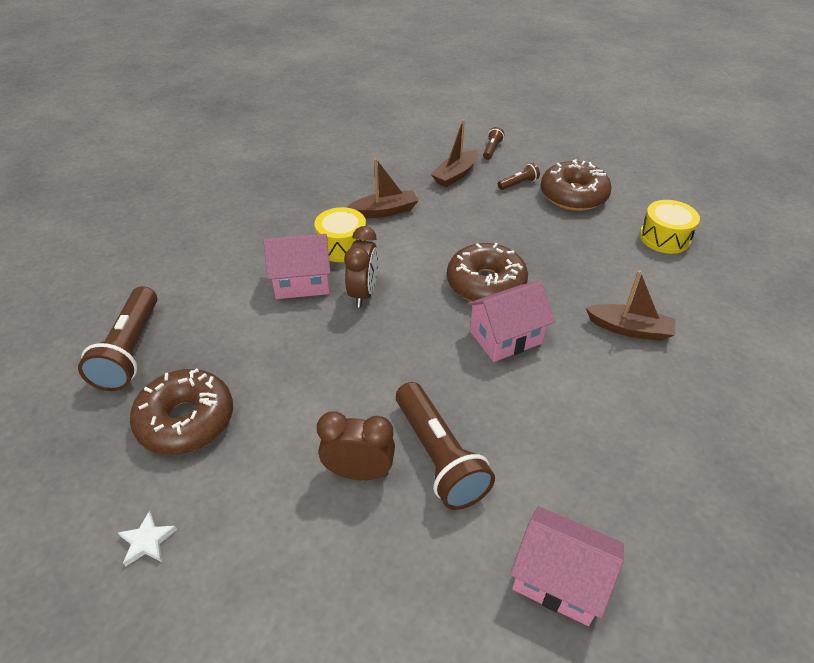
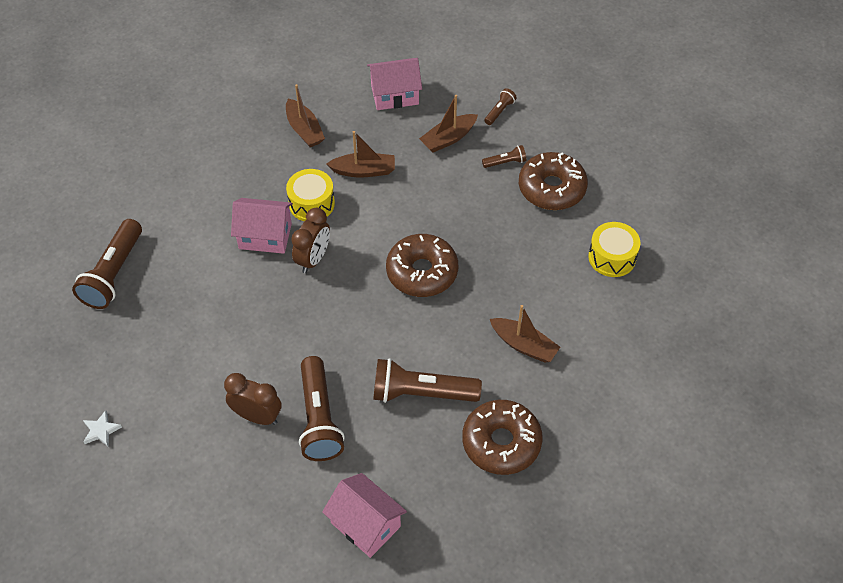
camera: 15 degrees right, 10 degrees up
(186, 420) = (144, 345): brown donut -> brown donut (501, 442)
(311, 189) = (304, 130): none -> brown boat
(505, 337) = (415, 329): pink house -> pink house (394, 95)
(547, 400) = (421, 393): none -> brown flashlight

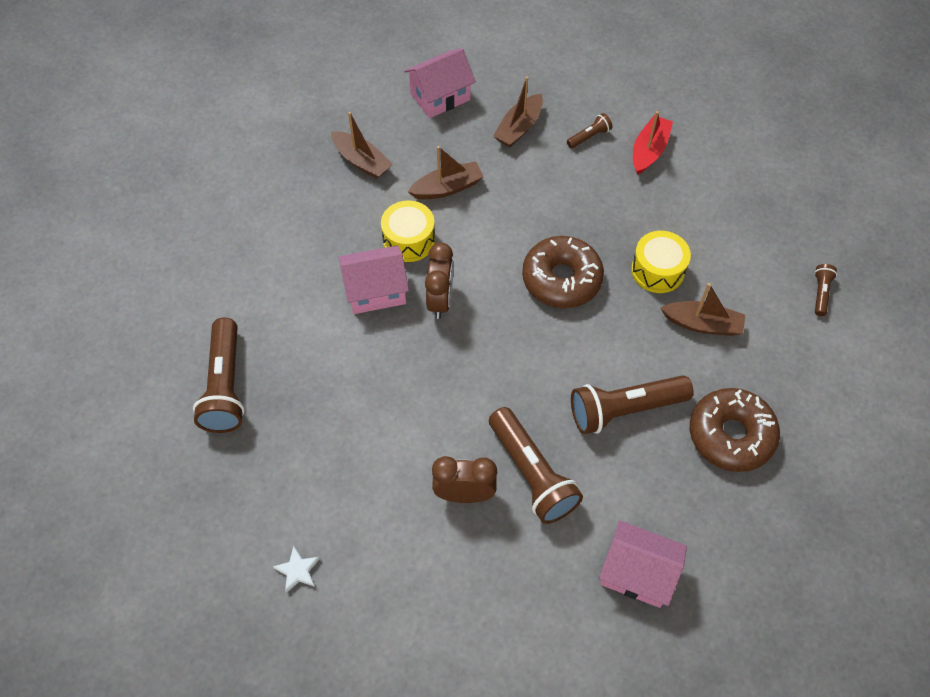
camera: 20 degrees left, 5 degrees up
(499, 111) = (557, 84): brown flashlight -> brown flashlight (820, 293)
(551, 188) = (649, 150): brown donut -> red boat
(612, 257) = (743, 205): yellow drum -> yellow drum (657, 270)

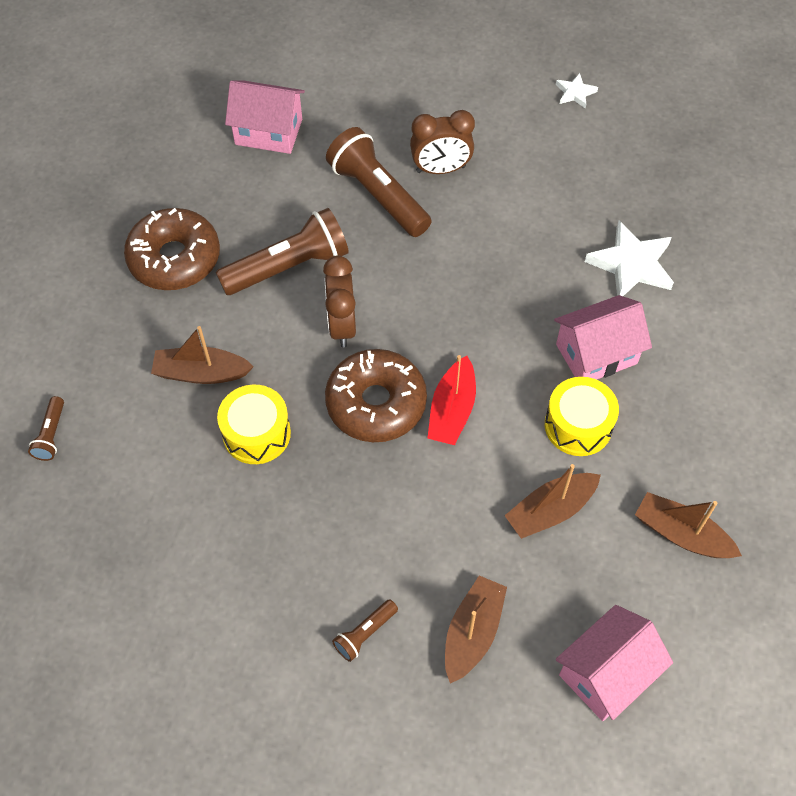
camera: 170 degrees right, 0 degrees up
(225, 386) = (717, 229): brown flashlight -> none
(316, 363) = (631, 264): none -> white star
(440, 300) = (517, 354): brown clock -> brown clock (342, 325)
(649, 150) = (273, 622): red boat -> red boat (452, 410)

